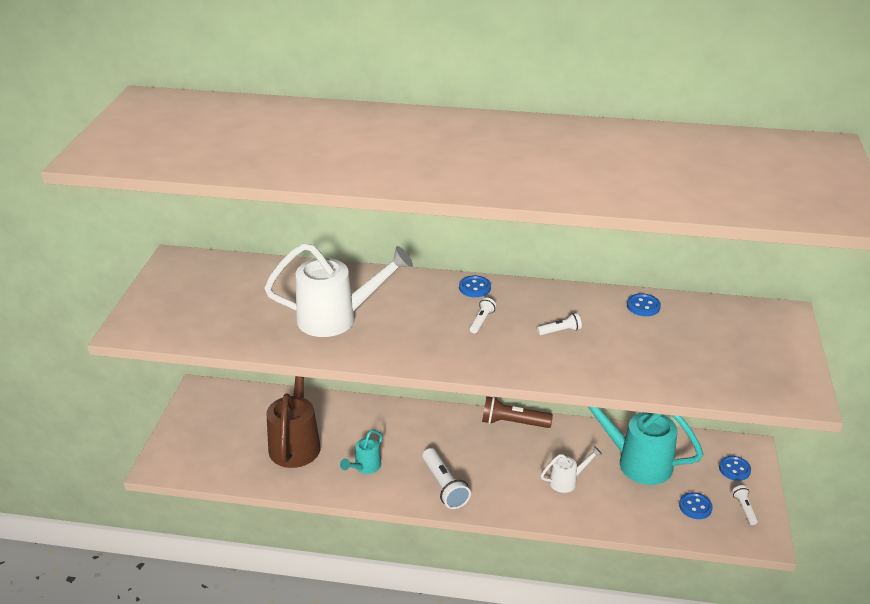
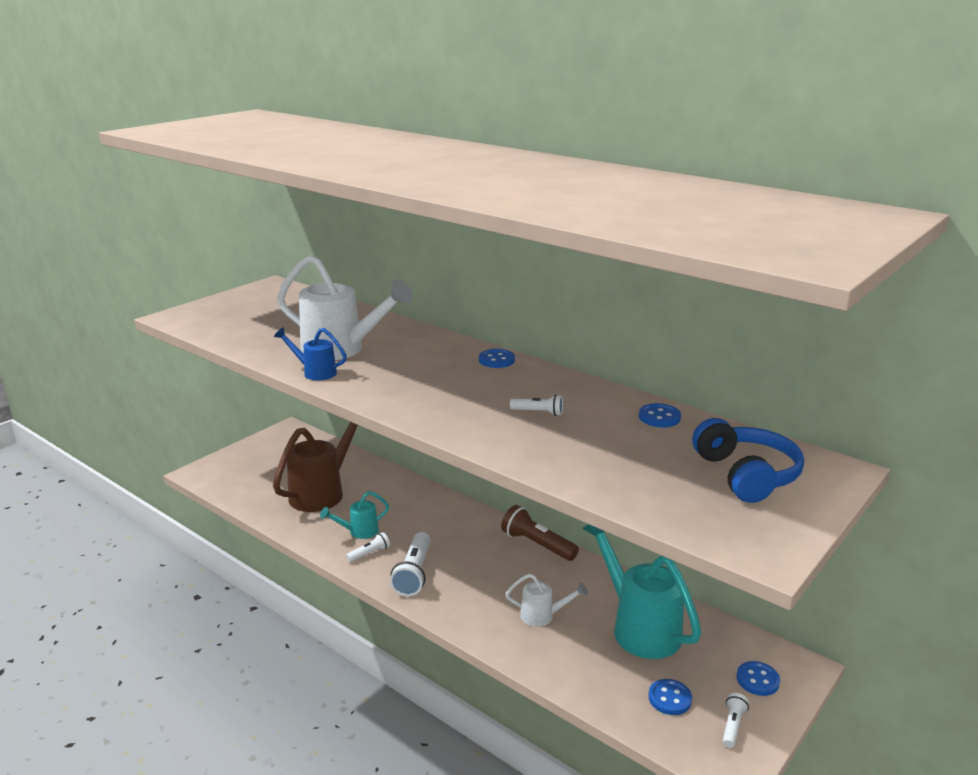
camera: 30 degrees right, 10 degrees down
(344, 351) = (314, 372): none -> blue watering can
(482, 321) = (469, 384): white flashlight -> white flashlight (370, 553)
(740, 338) = (746, 475): none -> blue headphones

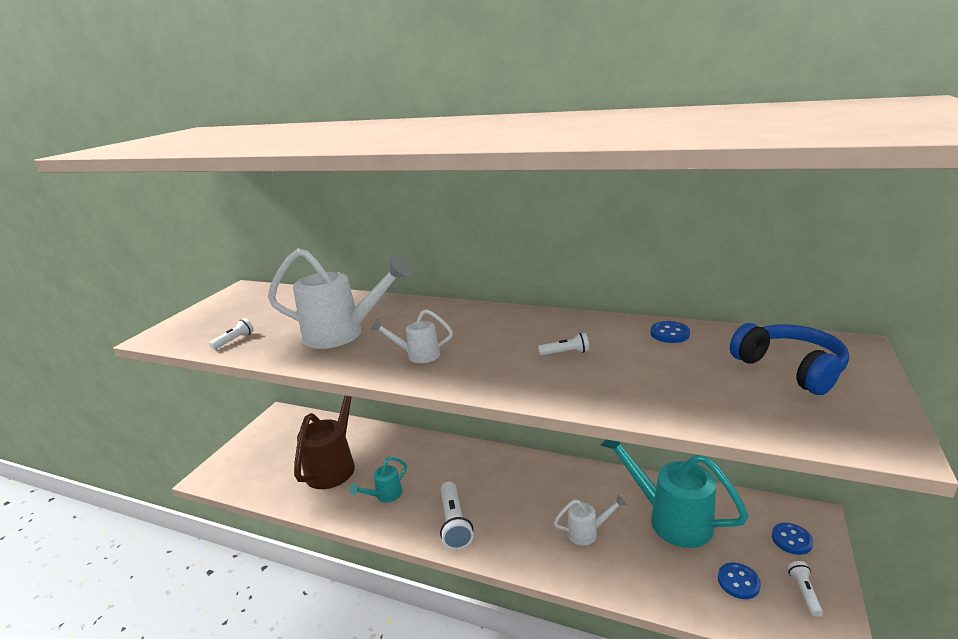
camera: 15 degrees left, 0 degrees up
(314, 372) = (329, 361): blue watering can -> none
(370, 553) = (405, 515): white flashlight -> white flashlight (234, 340)
(397, 384) = (417, 355): none -> white watering can
(496, 360) = (491, 314): blue button -> none
(537, 544) = (544, 465): brown flashlight -> none

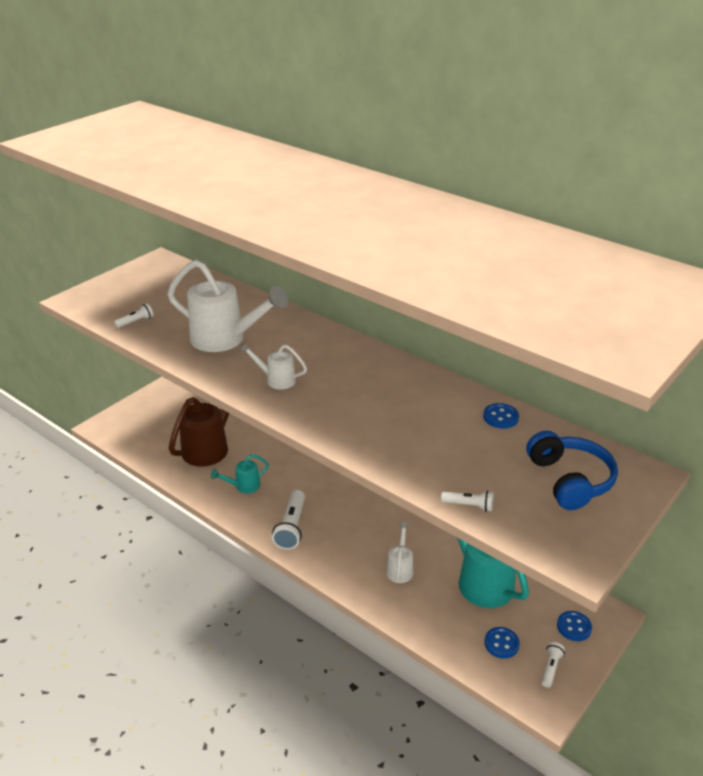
camera: 15 degrees right, 10 degrees up
(566, 353) = (397, 412): white flashlight -> white flashlight (469, 506)
(588, 532) = (400, 568): white watering can -> white watering can turned 90 degrees counterclockwise

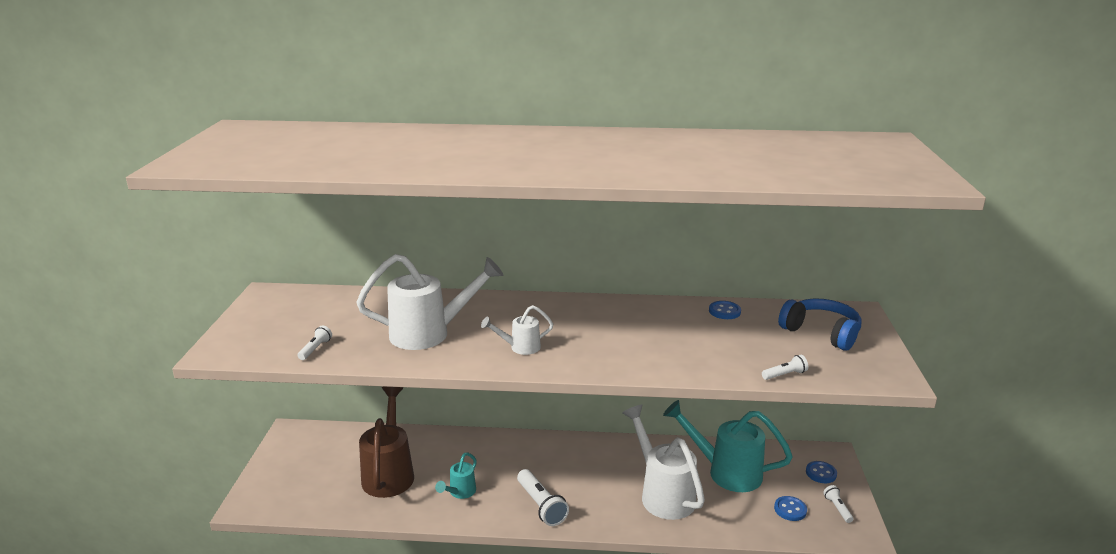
camera: 35 degrees left, 10 degrees down
(400, 568) = (662, 493): white watering can -> white watering can, size x2.01

